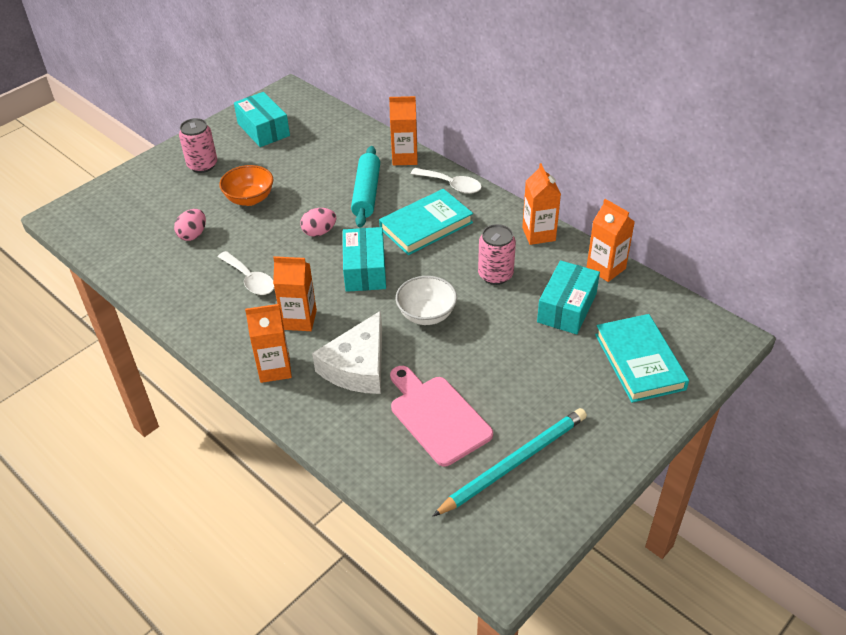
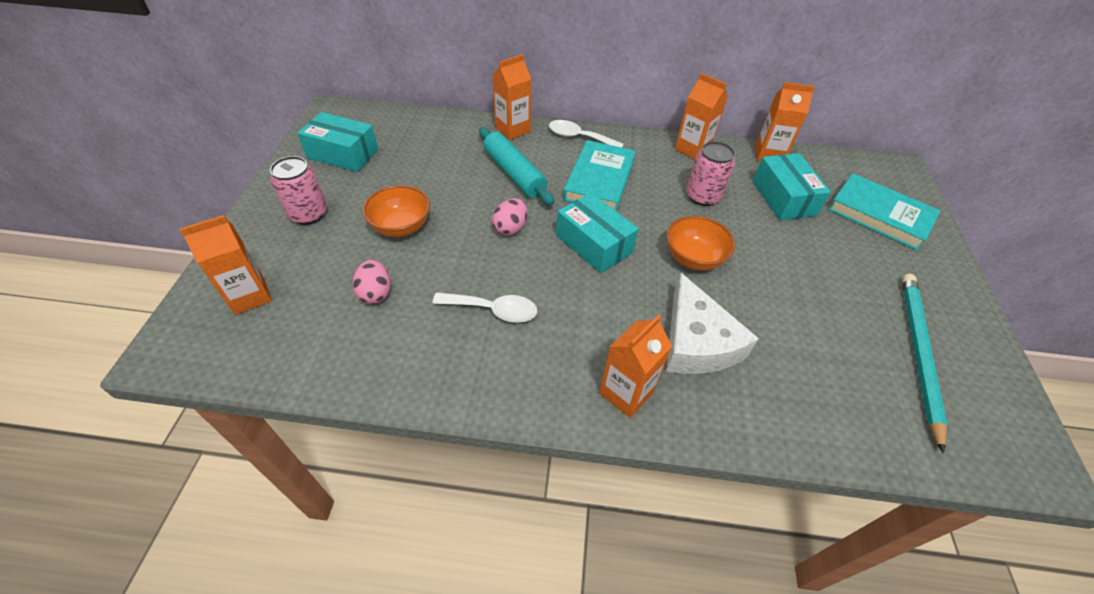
camera: 40 degrees left, 5 degrees up
(299, 320) = (590, 325): orange carton -> orange carton (249, 296)
(426, 314) = (693, 258): white bowl -> orange bowl
(437, 416) = (816, 349): pink cutting board -> none
(451, 185) = (579, 137): white spoon -> white spoon turned 150 degrees counterclockwise

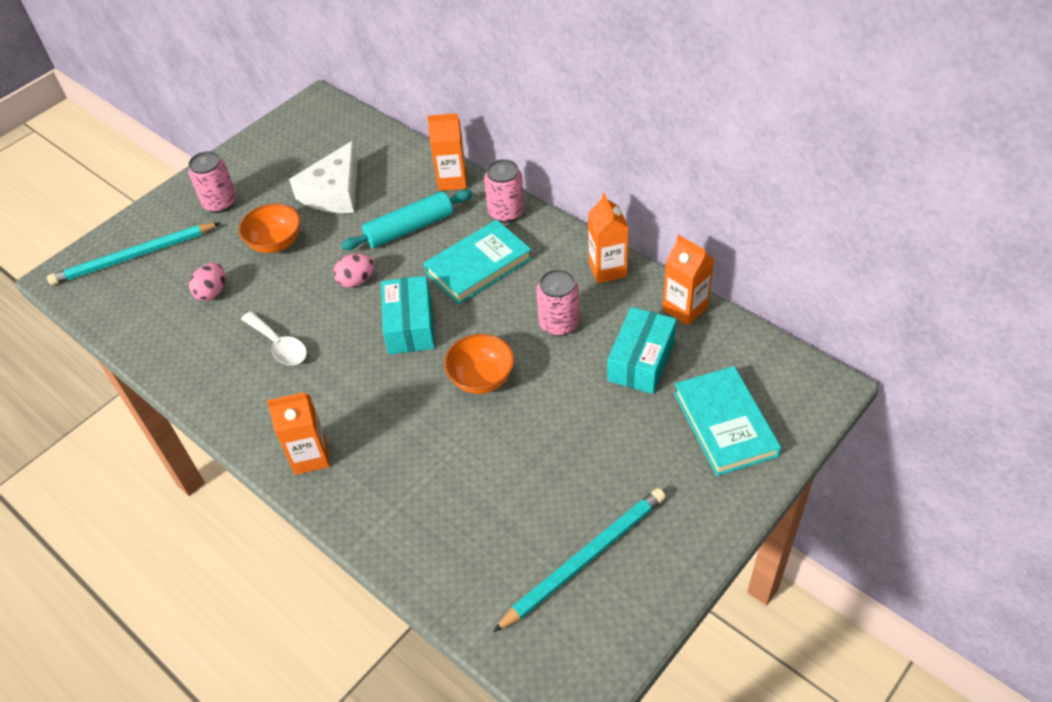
camera: 40 degrees right, 0 degrees up
(249, 296) = (134, 257): orange carton -> turquoise pencil
(343, 154) = (289, 153): turquoise box -> none
(514, 173) = (409, 228): turquoise rolling pin -> turquoise rolling pin turned 60 degrees clockwise
(579, 137) = (506, 212): white spoon -> pink can
(696, 341) = (404, 447): white cheese -> white cheese (334, 191)

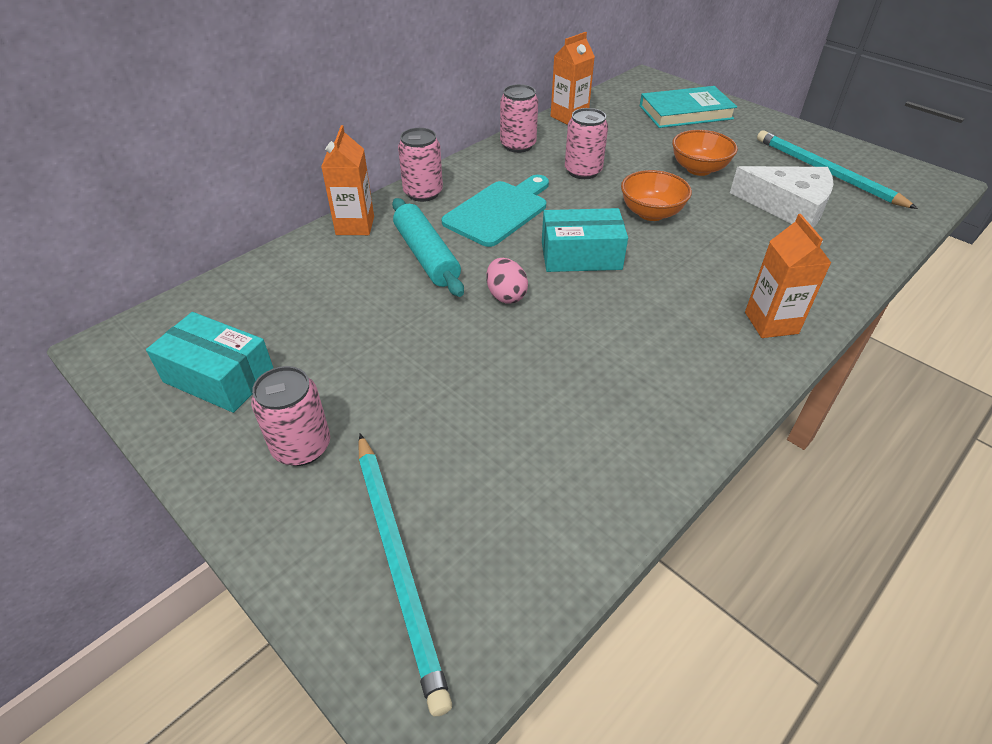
camera: 90 degrees left, 5 degrees down
(212, 292) = (505, 437): pink egg -> none
(276, 243) = (417, 373): orange bowl -> orange bowl (698, 169)
(279, 345) = (609, 358): white spoon -> none
(334, 191) = (331, 320): white cheese -> white cheese (788, 206)
(478, 266) = (499, 211): turquoise book -> turquoise cutting board
(607, 269) = (518, 145): orange carton -> pink can
(641, 361) = (626, 138): turquoise box -> turquoise box (219, 377)

